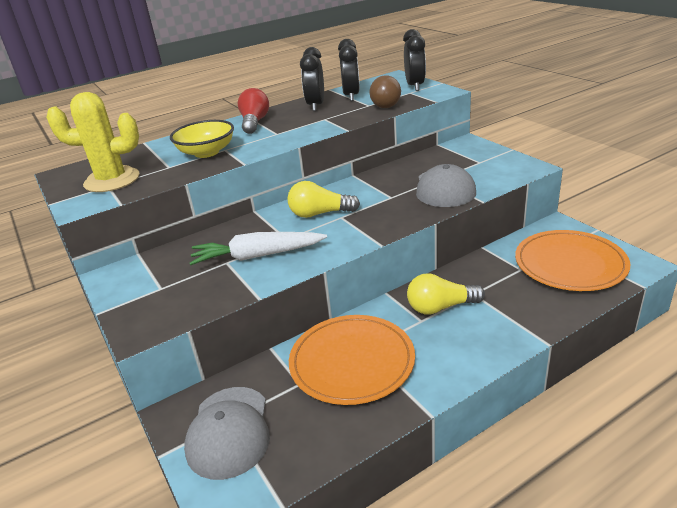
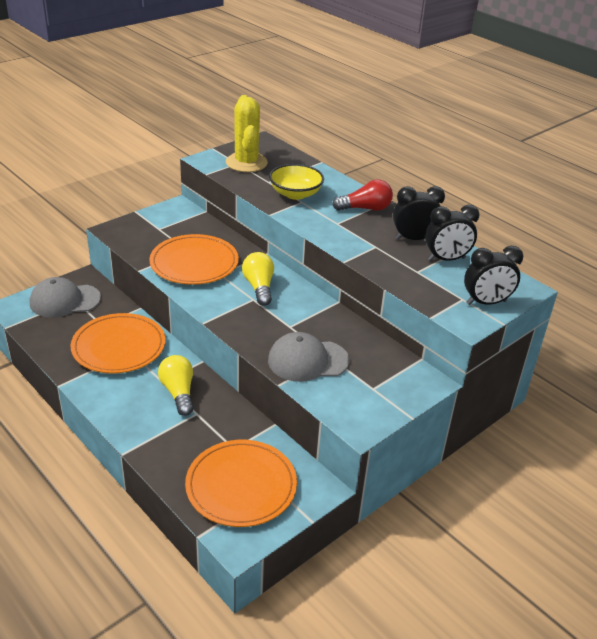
camera: 75 degrees right, 5 degrees up
(257, 256) = (194, 263): white carrot -> orange plate
(385, 103) = (422, 282): brown light bulb -> none

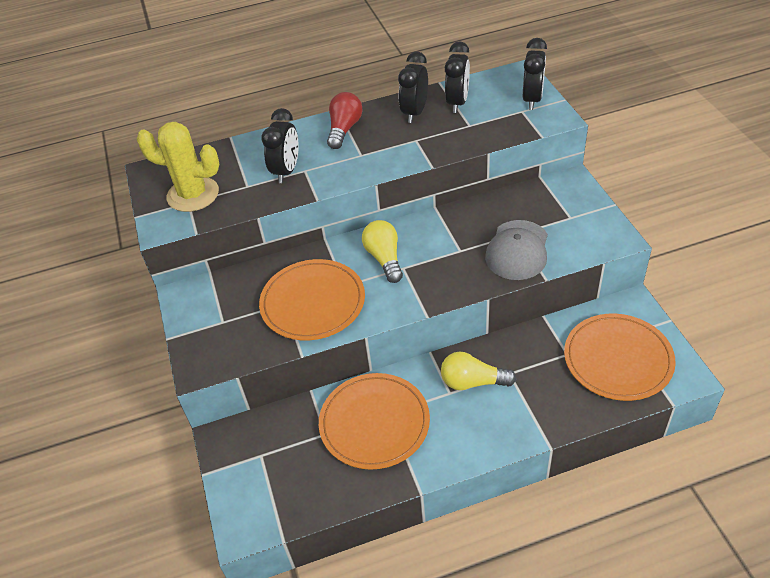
camera: 60 degrees left, 10 degrees up
(65, 301) = (259, 466): grey cap -> none
(259, 287) = (384, 258): yellow light bulb -> yellow light bulb turned 60 degrees clockwise
(295, 194) = (286, 171): yellow bowl -> black clock

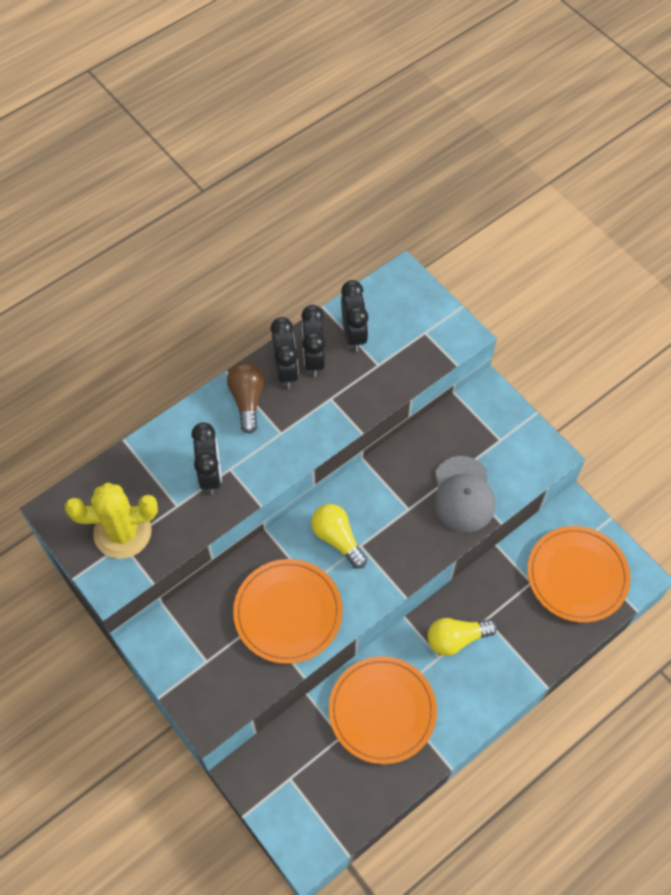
camera: 25 degrees left, 15 degrees up
(344, 129) = (247, 400): red light bulb -> brown light bulb
(532, 99) = (430, 313): black clock -> black clock (286, 371)

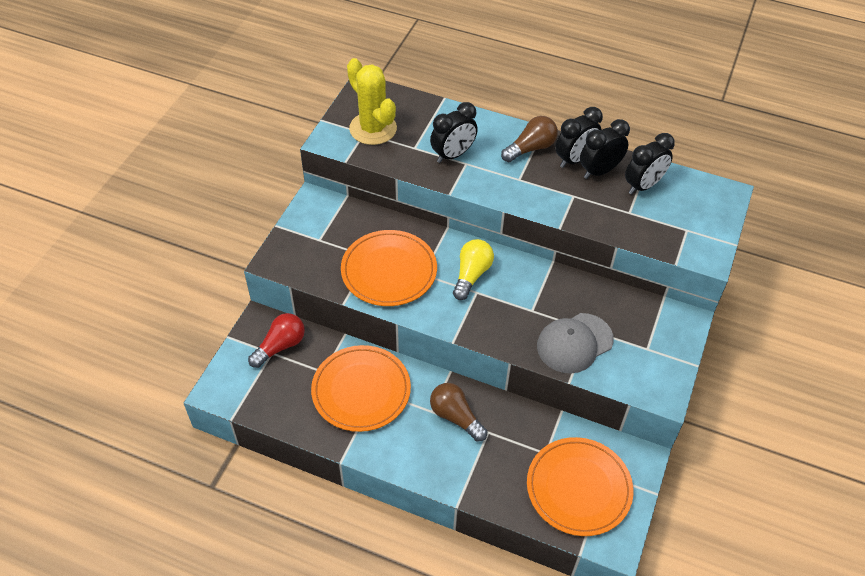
camera: 60 degrees right, 10 degrees down
(286, 766) = (280, 346): none -> red light bulb
(456, 639) = (455, 417): yellow light bulb -> brown light bulb

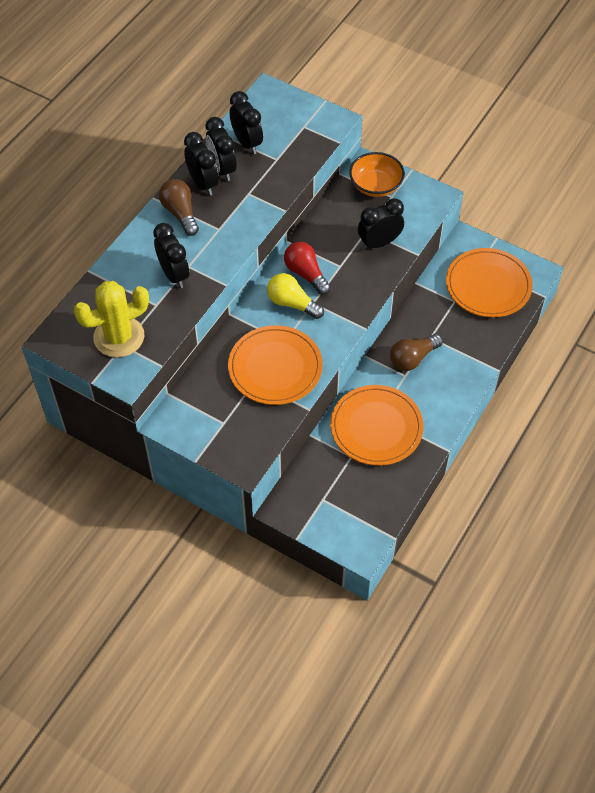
camera: 80 degrees left, 5 degrees up
(280, 346) = (316, 491): red light bulb -> red light bulb (306, 274)
(574, 343) = (379, 243): grey cap -> black clock
(658, 332) = (375, 185): none -> orange bowl

